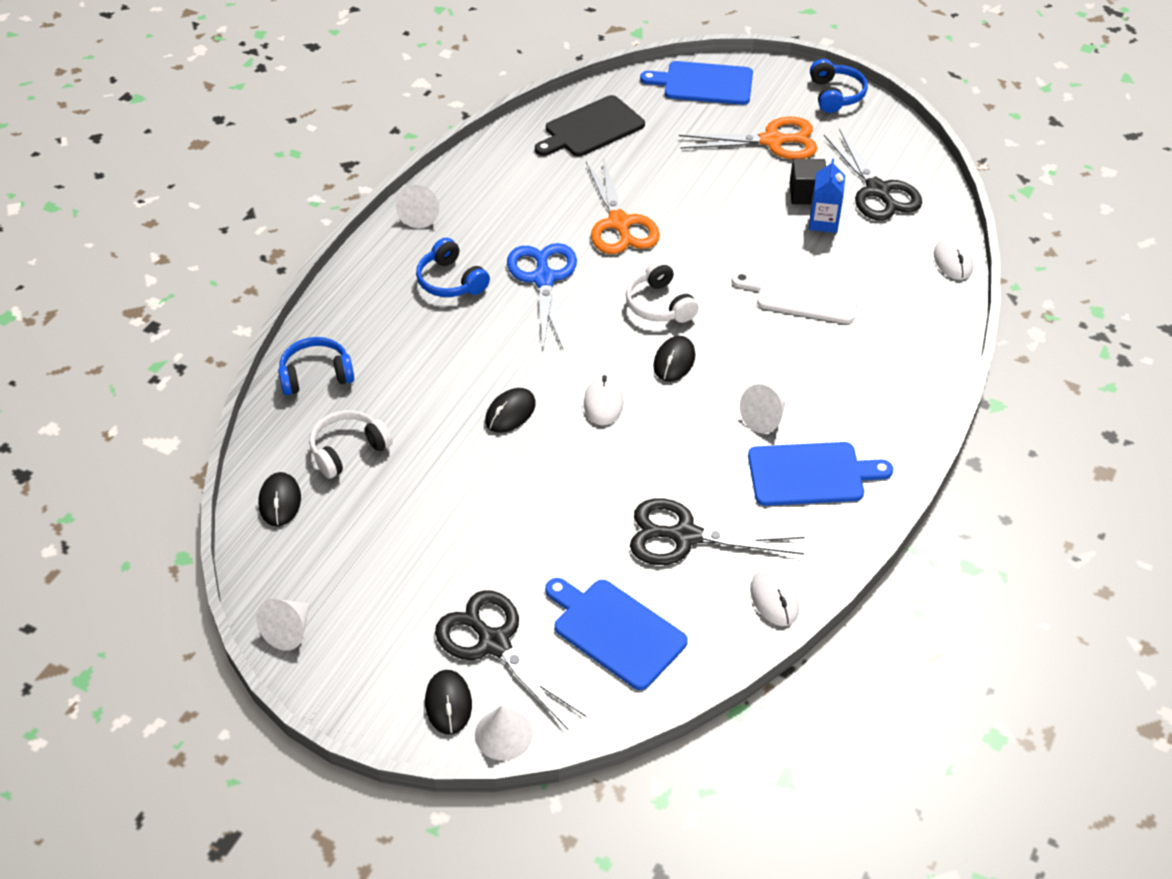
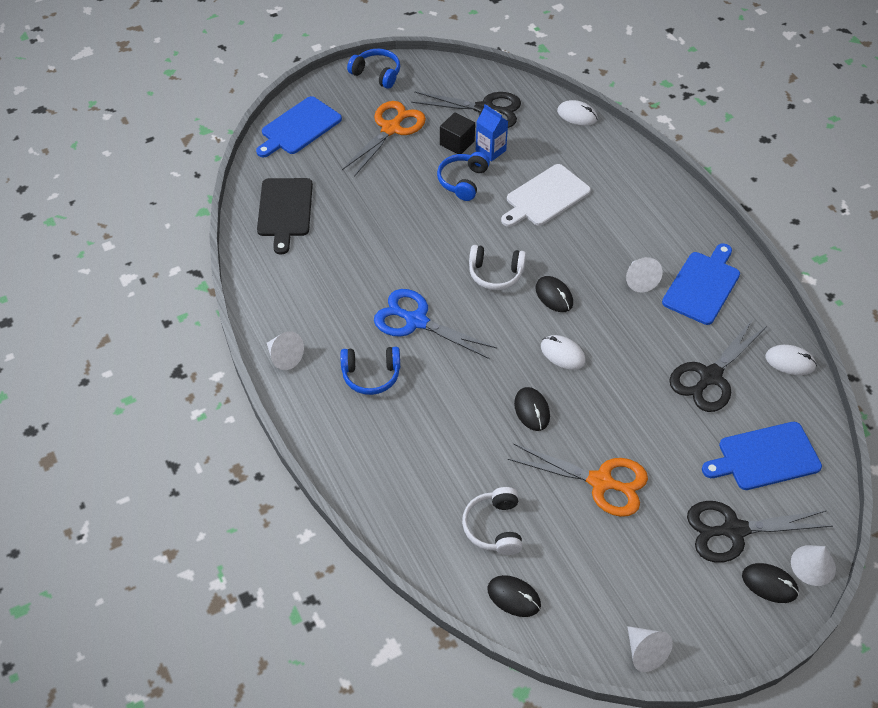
camera: 55 degrees left, 5 degrees up
(316, 375) = (400, 509): blue headphones -> blue headphones (463, 181)
(619, 224) = (398, 250): orange scissors -> orange scissors (601, 482)

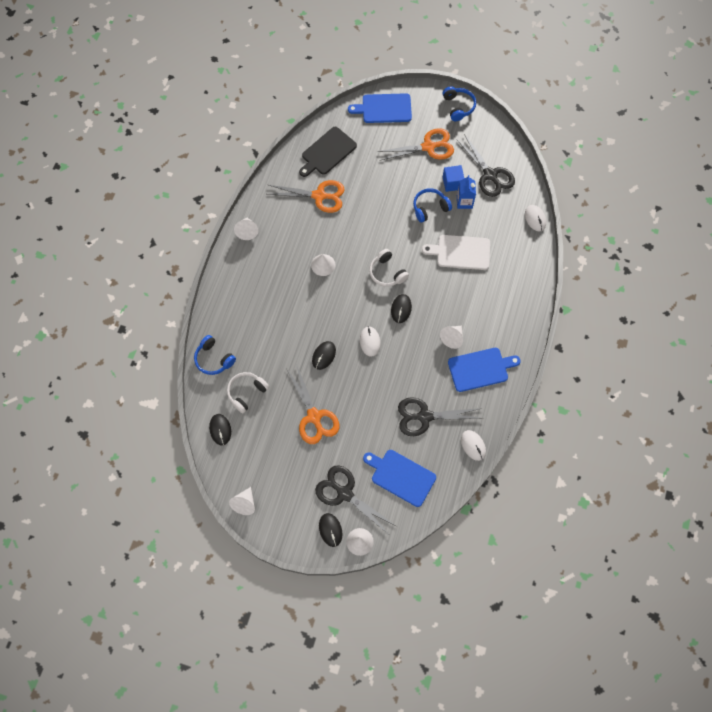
camera: 45 degrees right, 15 degrees up
(328, 258) = (319, 196): none -> orange scissors
(371, 375) = (274, 274): blue headphones -> blue headphones (214, 359)
(416, 321) = (323, 265): blue scissors -> white cone
(457, 143) = (452, 183): black cube -> blue cube

